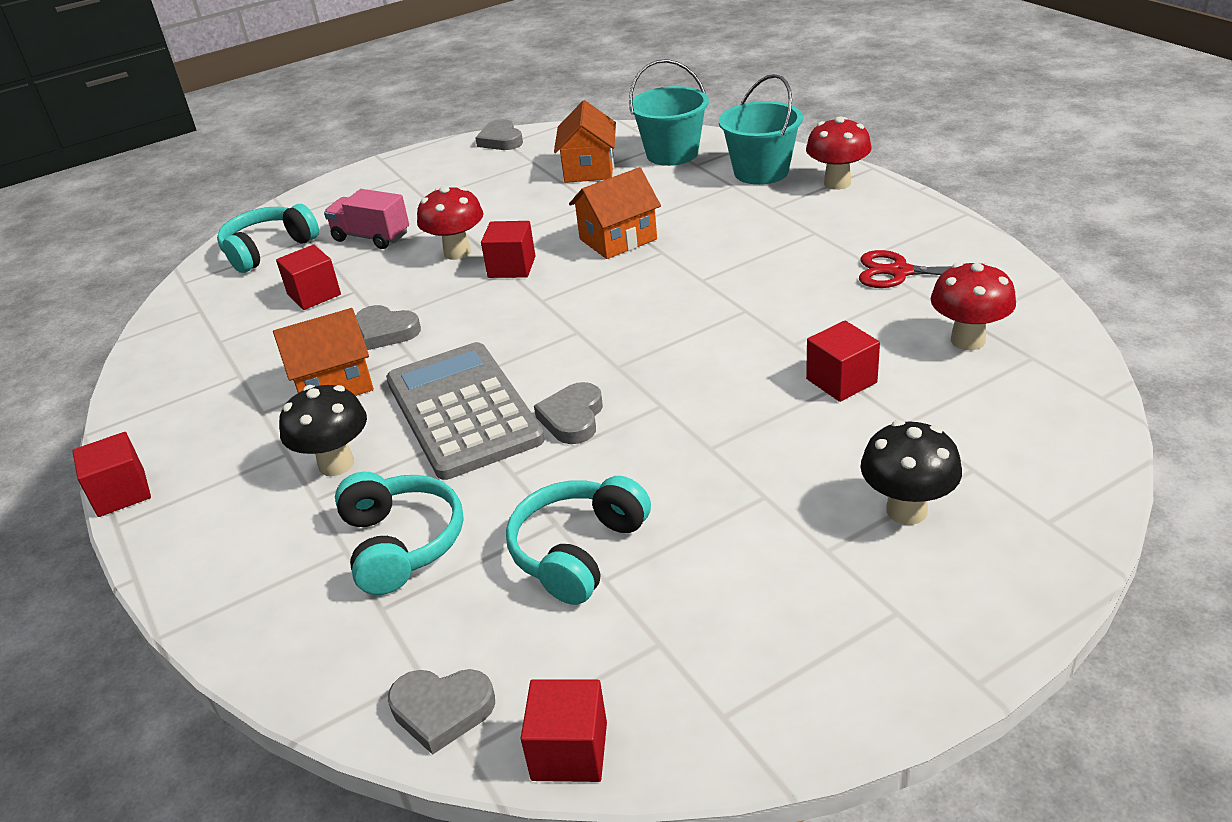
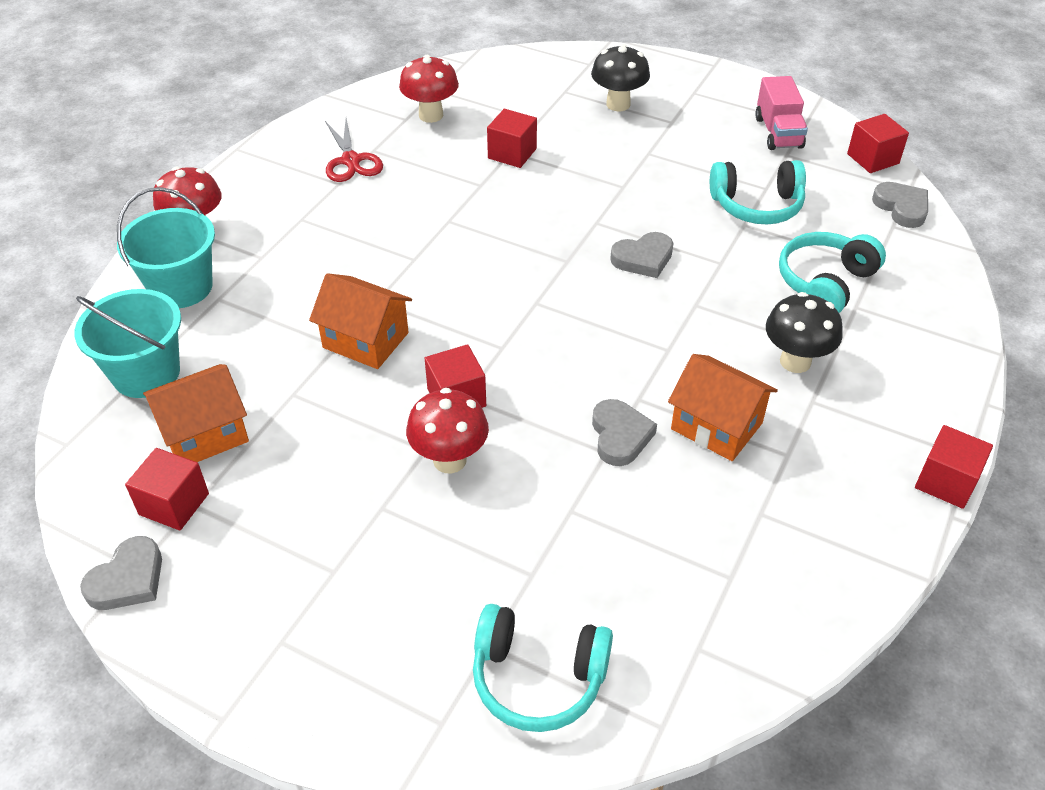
camera: 125 degrees left, 10 degrees up
(314, 294) = (599, 546): red cube -> red cube (174, 504)
(371, 237) = (454, 570): pink truck -> pink truck (778, 132)
(463, 411) = (681, 321): grey calculator -> none

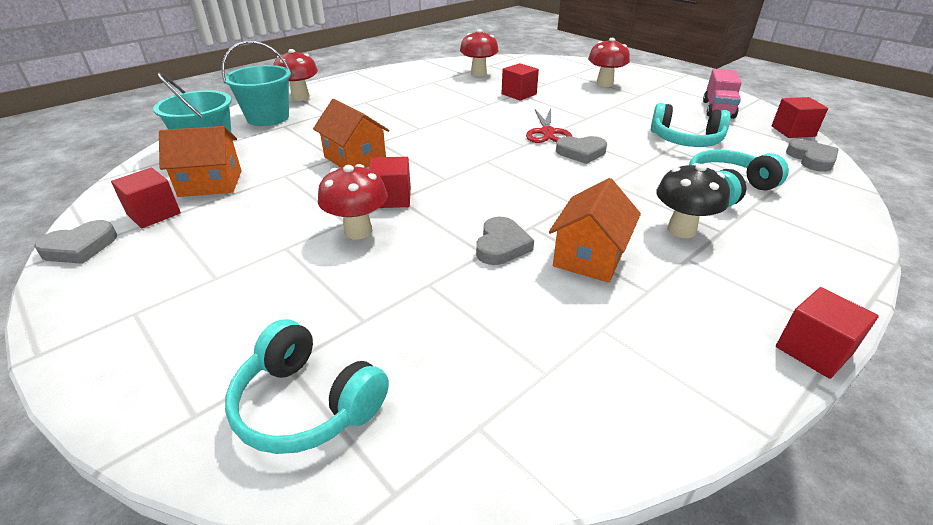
camera: 20 degrees right, 10 degrees down
(351, 161) = (415, 84): red scissors -> red scissors (547, 132)
(618, 104) = (604, 84): black mushroom -> red mushroom
(716, 426) = (589, 257): orange house -> orange house turned 60 degrees clockwise

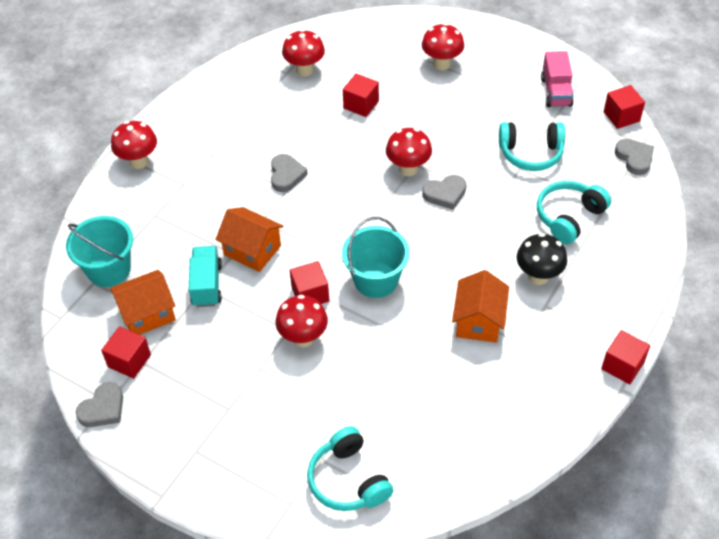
camera: 15 degrees left, 15 degrees up
(268, 118) = (130, 206): turquoise bucket -> turquoise bucket (376, 280)
(289, 174) = (207, 285): none -> turquoise truck
(307, 404) = (348, 480): turquoise headphones -> turquoise headphones turned 45 degrees clockwise
(501, 245) = (414, 325): grey heart -> grey heart (286, 175)
(547, 132) = (408, 169): red scissors -> red mushroom

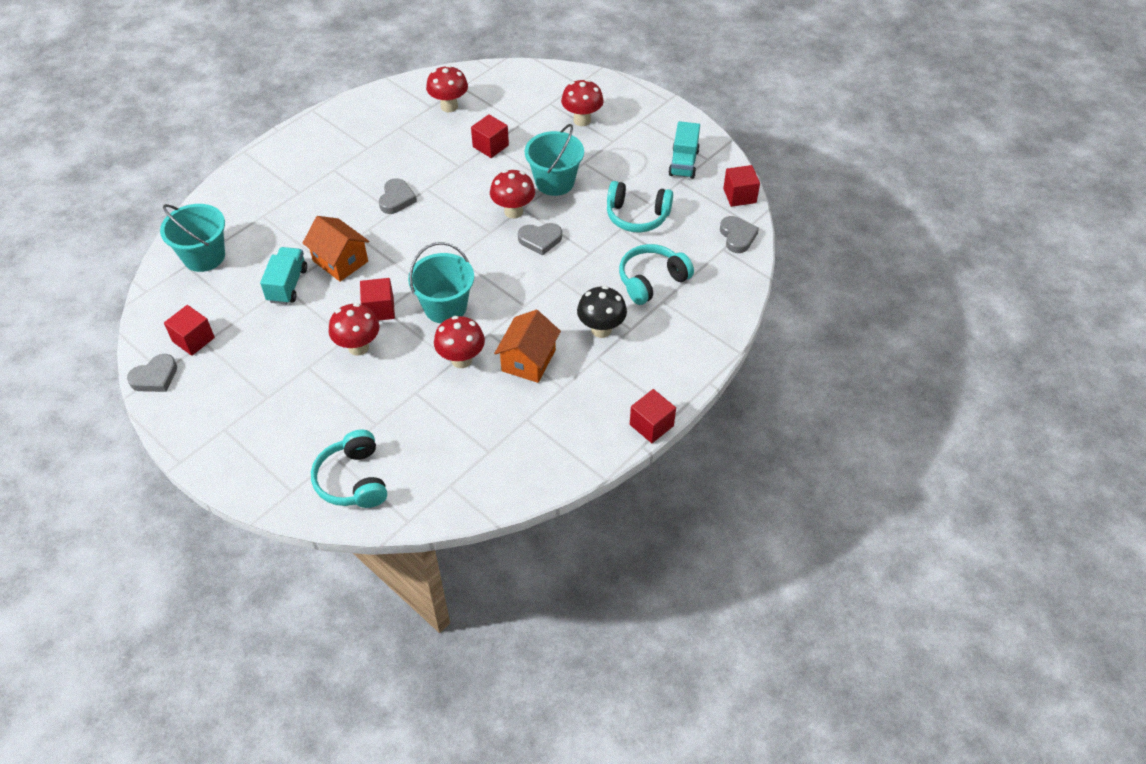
camera: 10 degrees right, 0 degrees up
(139, 161) = (265, 165): red mushroom -> red mushroom (461, 360)
(147, 314) = (224, 301): orange house -> none
(438, 132) = (554, 182): none -> turquoise bucket
(556, 92) = (683, 163): pink truck -> turquoise truck

